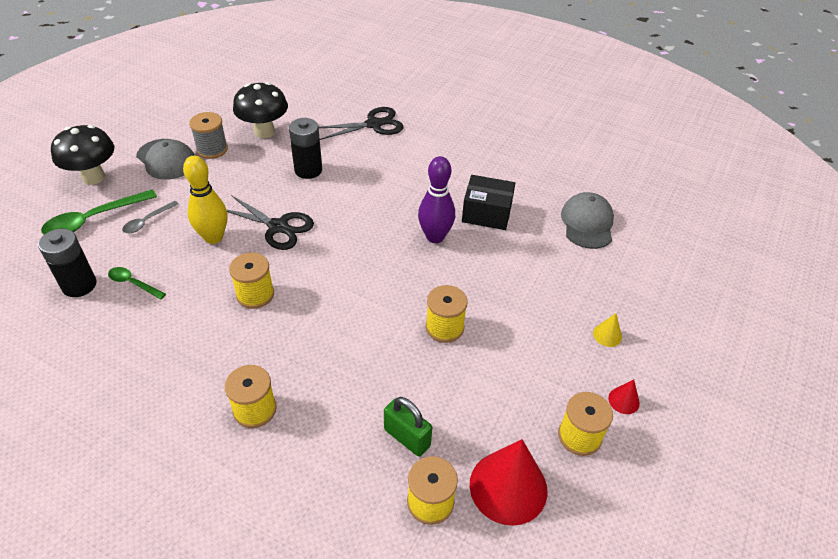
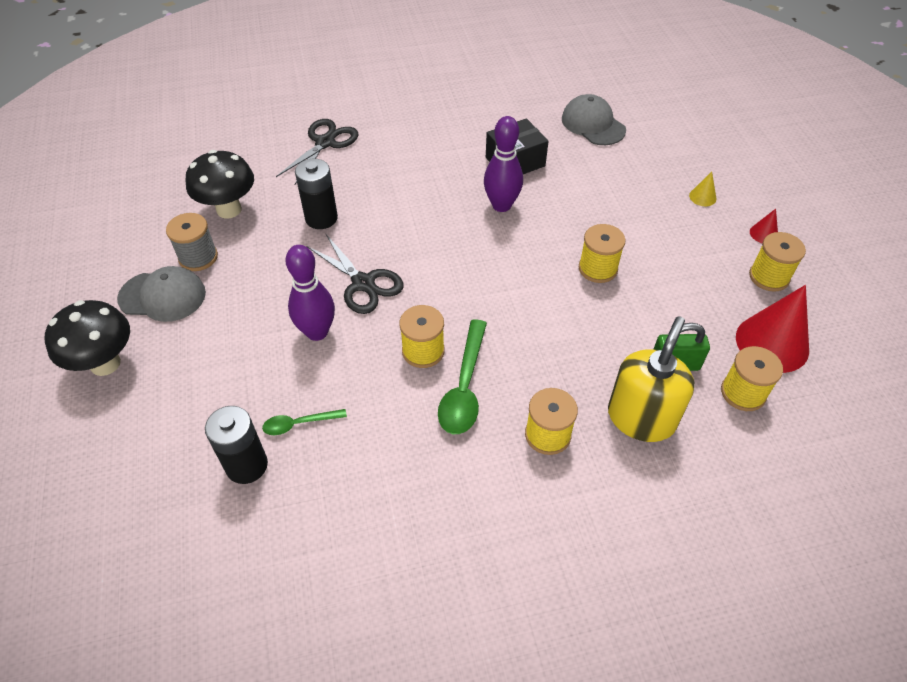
camera: 40 degrees left, 5 degrees up
(93, 219) = (168, 400): green spoon -> green spoon (464, 387)
(147, 221) = (229, 363): grey spoon -> none
(213, 237) = (317, 332): yellow bowling pin -> purple bowling pin
(278, 227) = (363, 283): black scissors -> black scissors turned 60 degrees clockwise
(330, 453) = (641, 418): none -> yellow soap dispenser

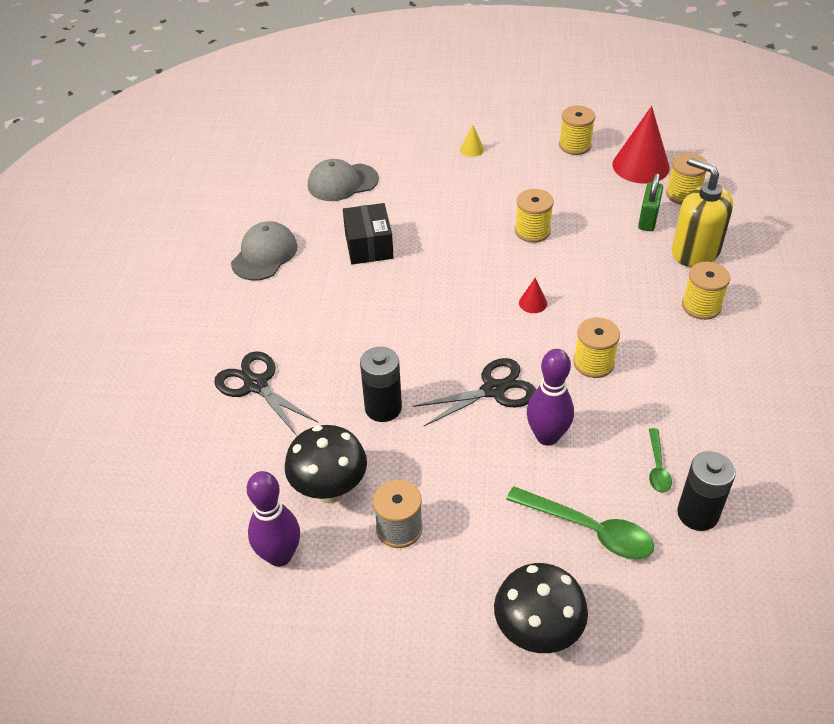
camera: 70 degrees left, 5 degrees down
(162, 296) = (450, 569): grey cap -> grey cap (264, 254)
(464, 387) = (641, 344): green spoon -> green spoon (588, 530)
(501, 205) = (426, 269): purple bowling pin -> purple bowling pin (279, 556)
(763, 234) = (528, 133): red cone -> red cone (533, 303)

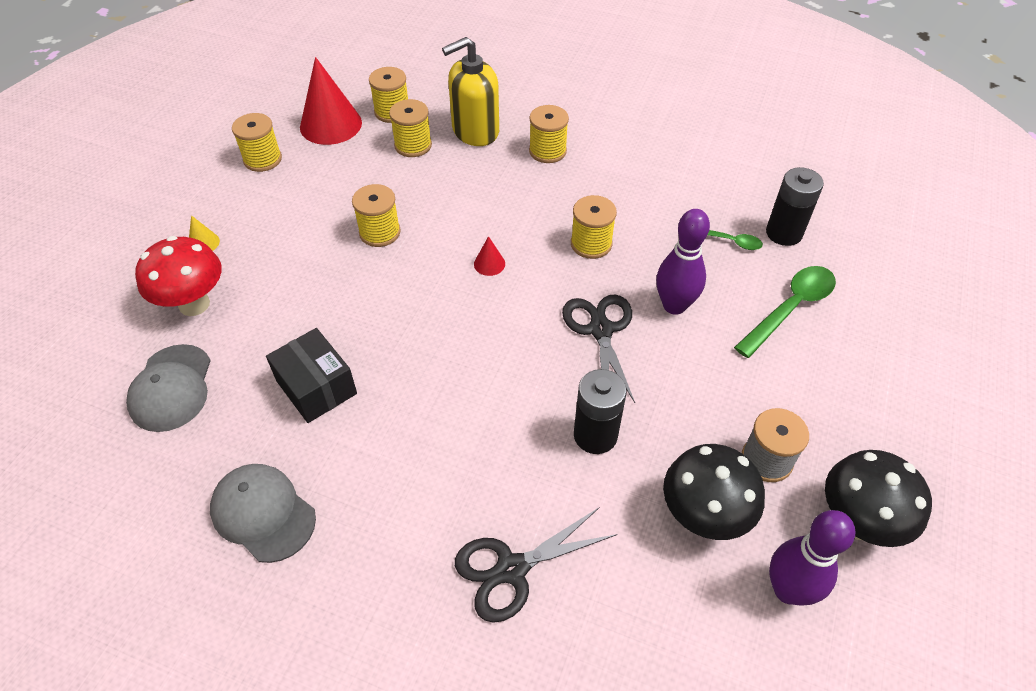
camera: 75 degrees left, 5 degrees up
(368, 246) = (316, 387): black box -> black box turned 45 degrees clockwise
(414, 166) = (194, 304): none -> red mushroom
(537, 633) = (898, 378): black mushroom -> black mushroom (857, 523)
(648, 219) = (413, 145): green padlock -> yellow spool

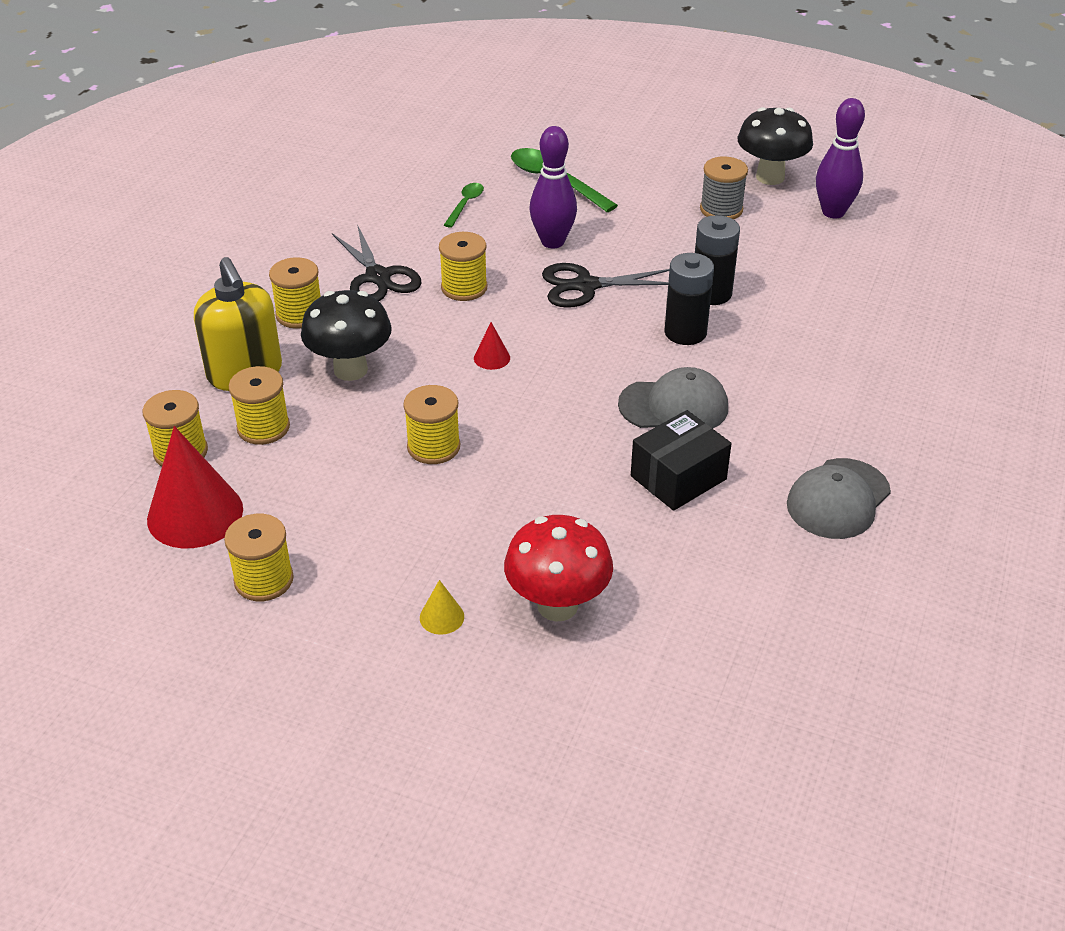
camera: 90 degrees left, 10 degrees down
(171, 388) = (694, 602): grey cap -> grey cap (674, 406)
(512, 569) = (853, 341): black scissors -> black scissors (378, 277)
(703, 516) = (781, 243): black mushroom -> black mushroom (350, 370)
(784, 233) = (456, 173): black battery -> black battery (685, 332)

